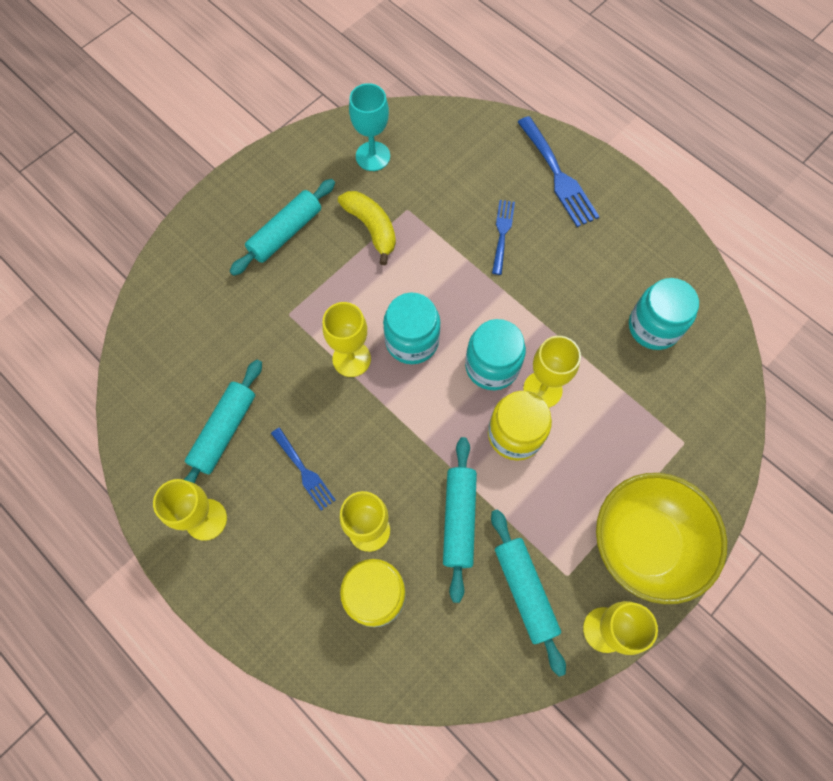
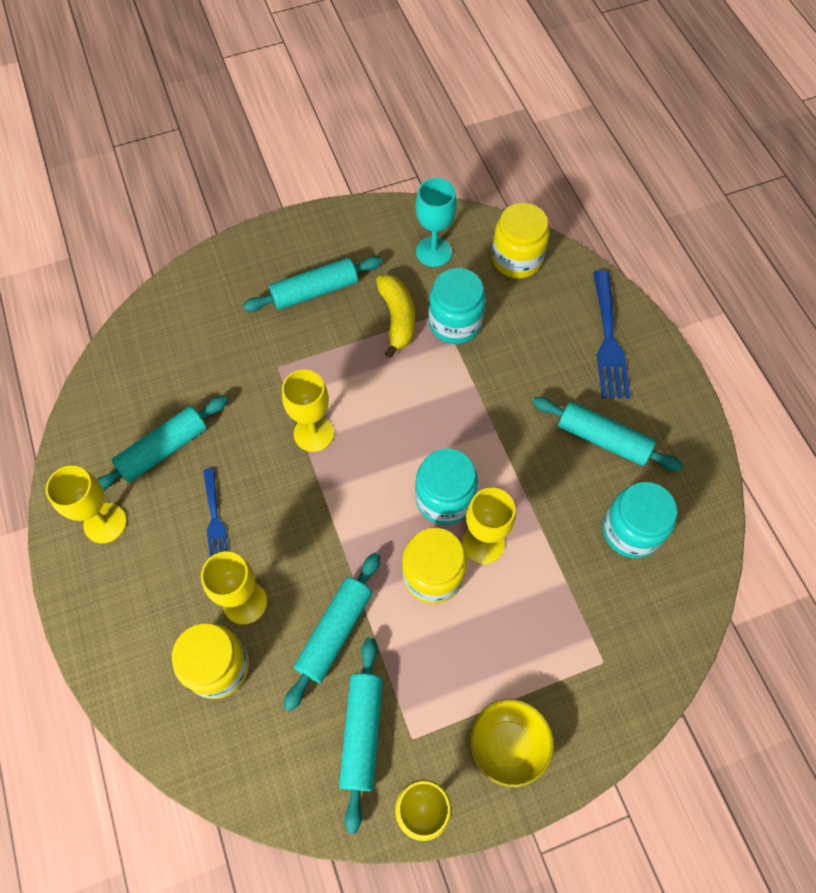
camera: 25 degrees right, 5 degrees down
(412, 341) = (379, 440): turquoise jar -> turquoise jar (455, 323)
(447, 135) = (516, 259): none -> yellow jar
(502, 233) = (522, 374): blue fork -> none
(595, 261) = (603, 439): none -> turquoise rolling pin
(644, 544) = (507, 745): yellow bowl -> yellow bowl, size x0.59

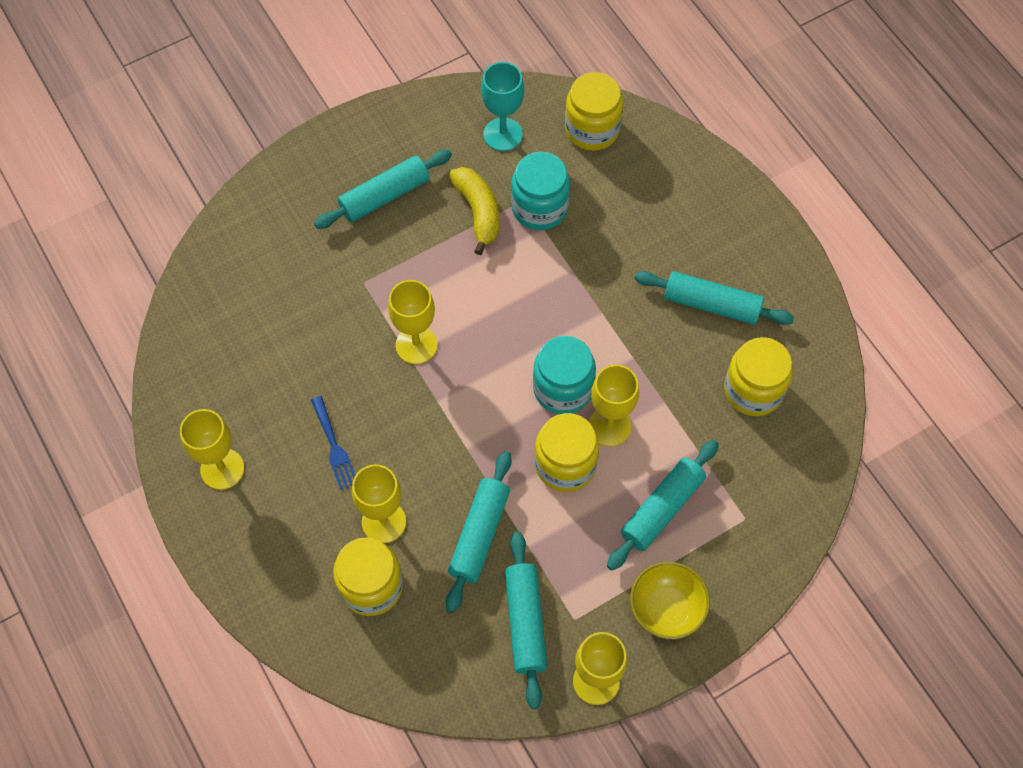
camera: 10 degrees left, 0 degrees up
(163, 450) = (264, 386): turquoise rolling pin -> turquoise rolling pin (662, 509)
(608, 340) = (701, 202): blue fork -> none
(631, 531) = (753, 390): turquoise jar -> yellow jar

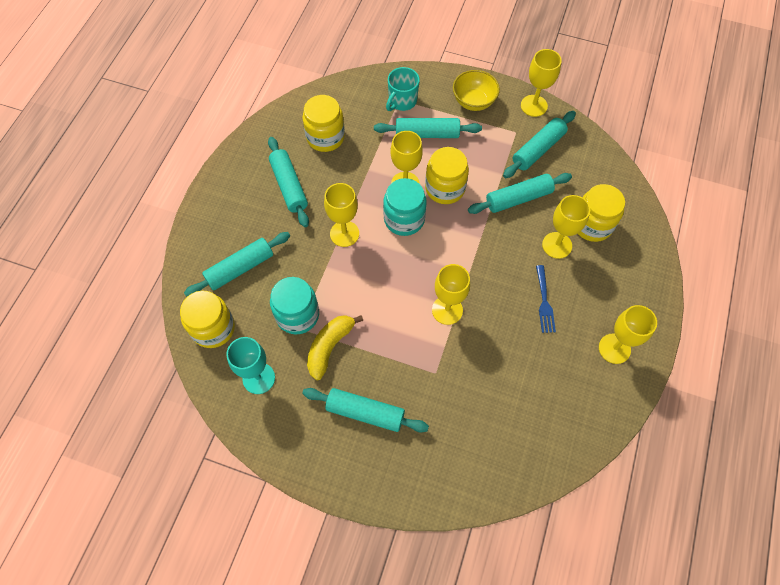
camera: 130 degrees left, 0 degrees up
(334, 447) = (544, 302): blue fork -> blue fork turned 150 degrees clockwise
(598, 315) = (344, 234): none -> yellow goblet
(642, 192) = (240, 268): none -> turquoise rolling pin
(739, 520) = (402, 101): none -> turquoise mug

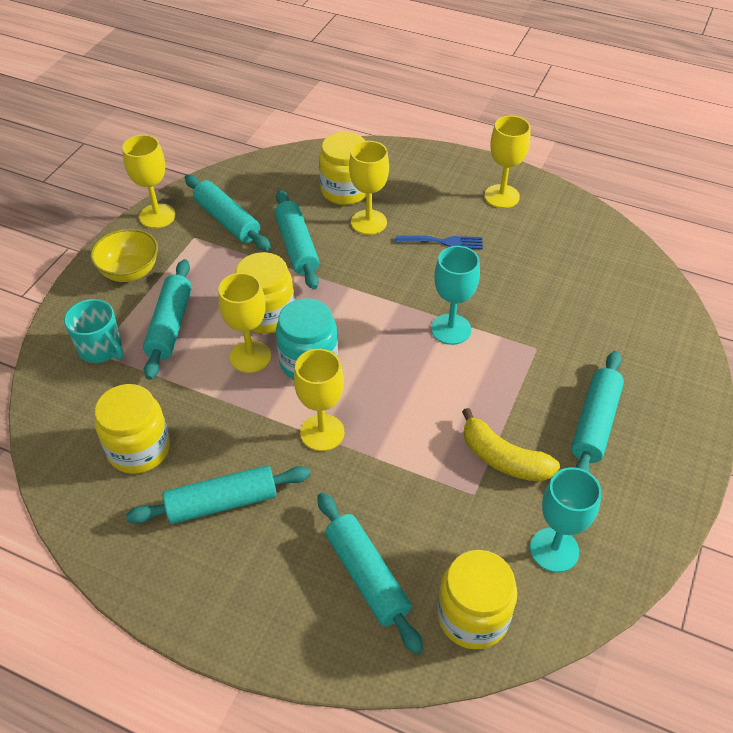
camera: 85 degrees left, 15 degrees down
(297, 315) = (452, 497): turquoise jar -> none
(447, 310) = (451, 329): yellow goblet -> turquoise goblet

